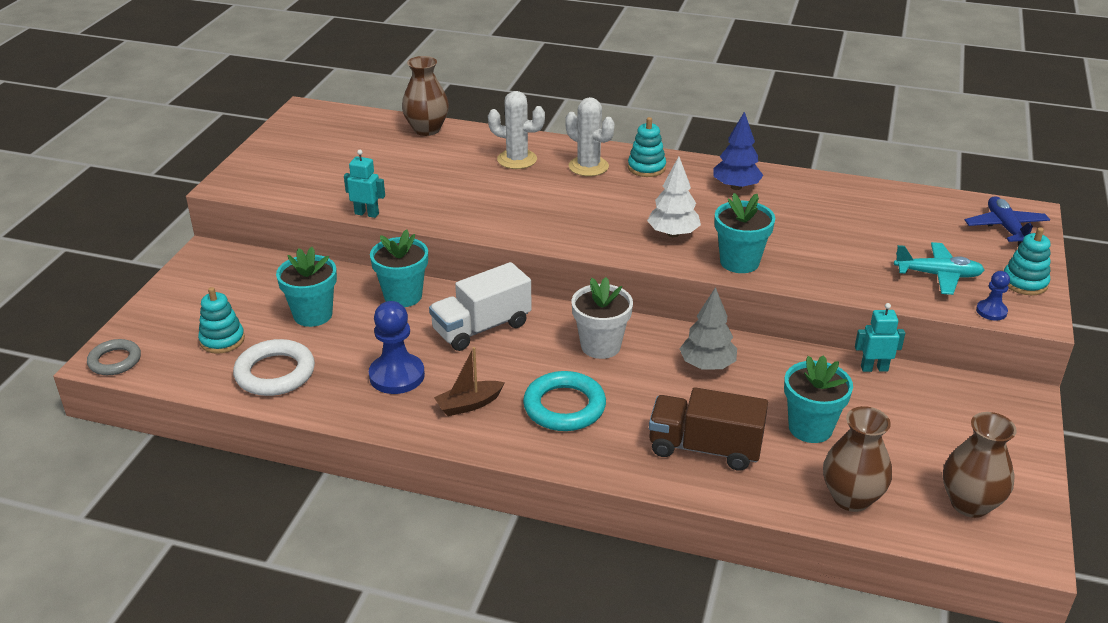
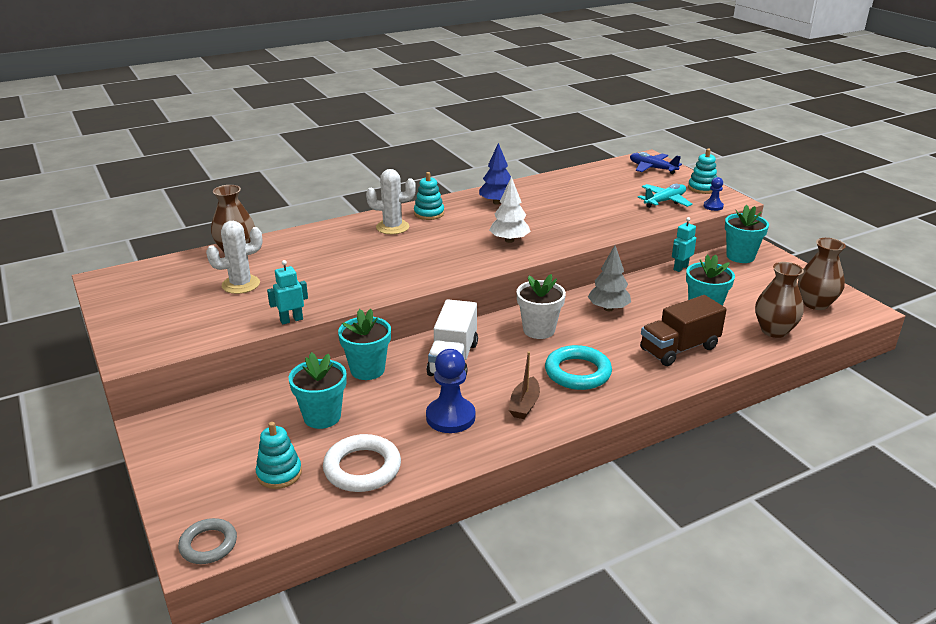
camera: 45 degrees left, 5 degrees down
(517, 159) = (338, 242): white cactus -> white cactus (241, 284)
(739, 262) = (569, 238): turquoise flower pot -> turquoise flower pot (740, 256)

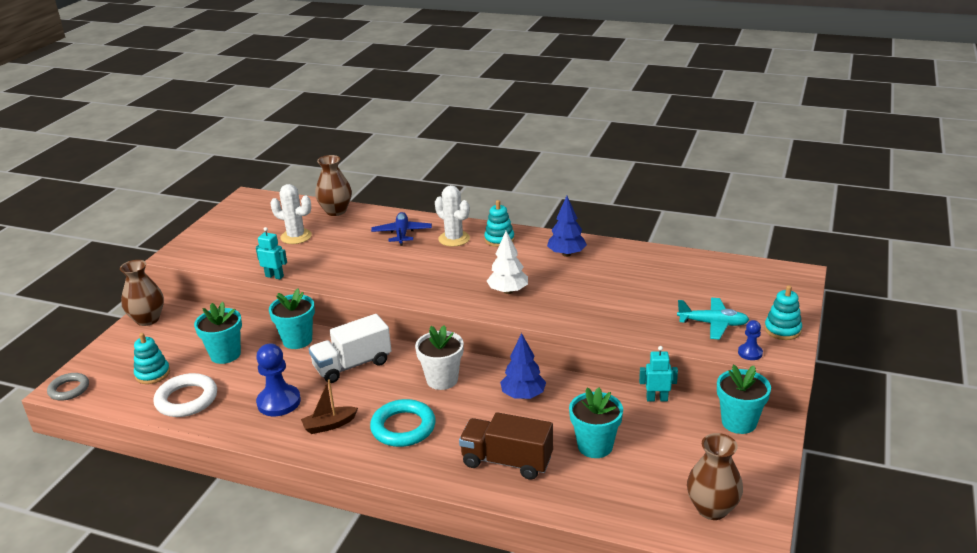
camera: 50 degrees right, 0 degrees up
(608, 308) = (523, 395): grey tree -> blue tree
(652, 168) = (777, 286): blue plane -> blue plane (402, 234)
(774, 330) = (616, 503): brown vase -> brown vase (148, 319)

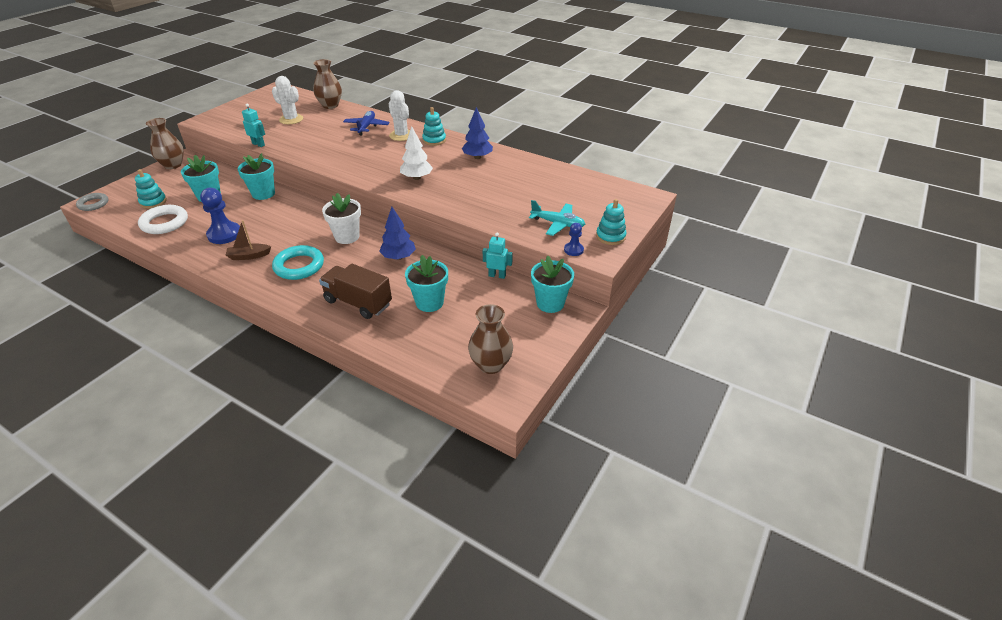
camera: 10 degrees right, 10 degrees up
(352, 365) = (290, 216): white truck -> none

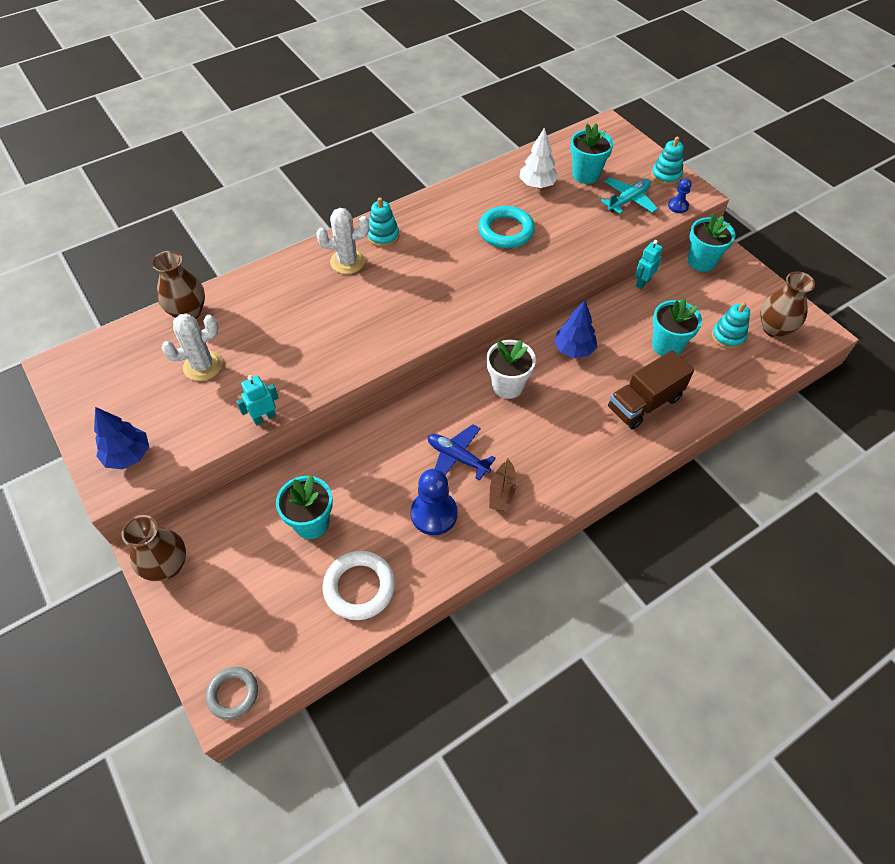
camera: 65 degrees left, 15 degrees up
(153, 202) = (283, 601): turquoise stacking toy -> turquoise stacking toy (728, 336)
(263, 194) = (346, 455): turquoise flower pot -> turquoise flower pot (586, 175)
(299, 266) = (549, 443): turquoise ring -> turquoise ring (506, 231)
(366, 127) = (295, 289): blue plane -> blue plane (457, 457)
(416, 178) = (471, 276): white tree -> white tree (537, 185)
(477, 157) = (453, 213): blue tree -> blue tree (128, 455)

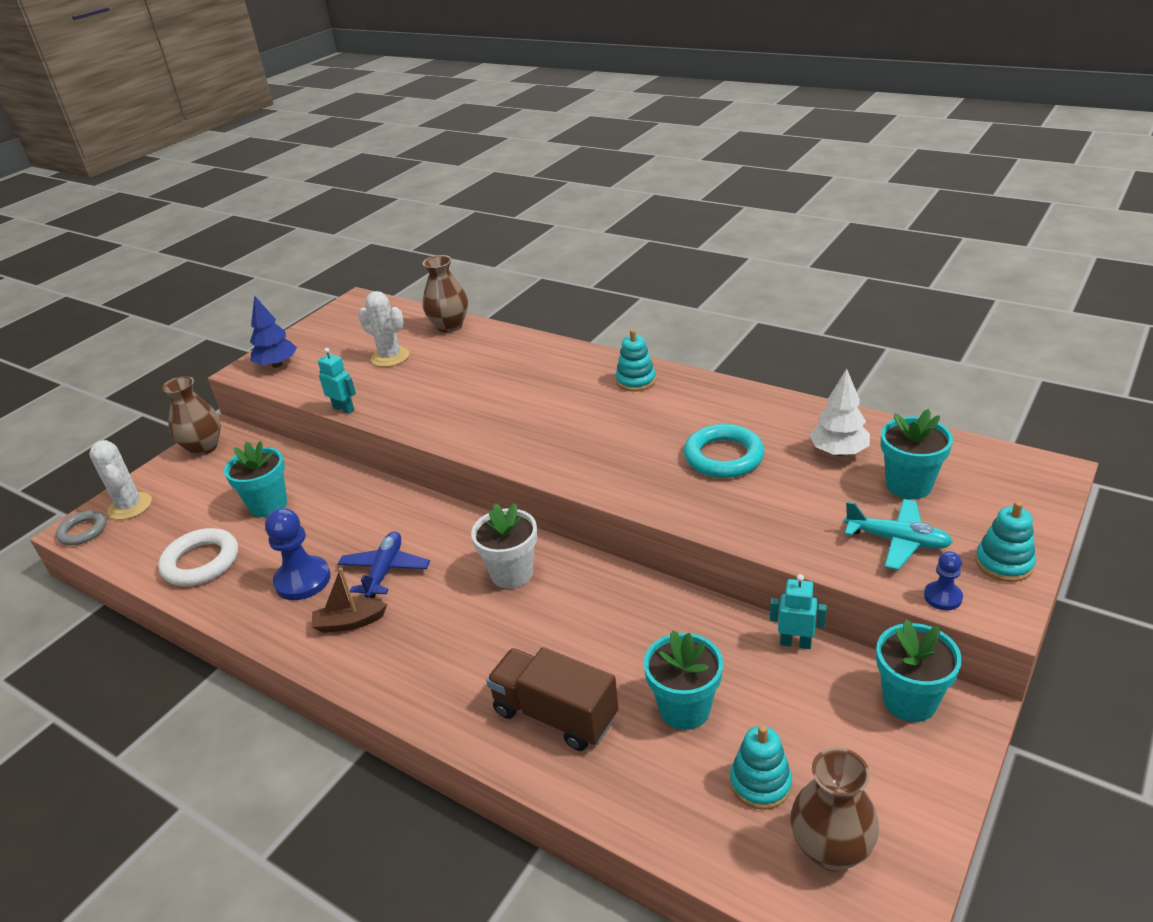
camera: 70 degrees right, 20 degrees down
(347, 262) = (578, 375): white cactus -> white cactus (130, 506)
(574, 349) = (609, 612): blue tree -> none

